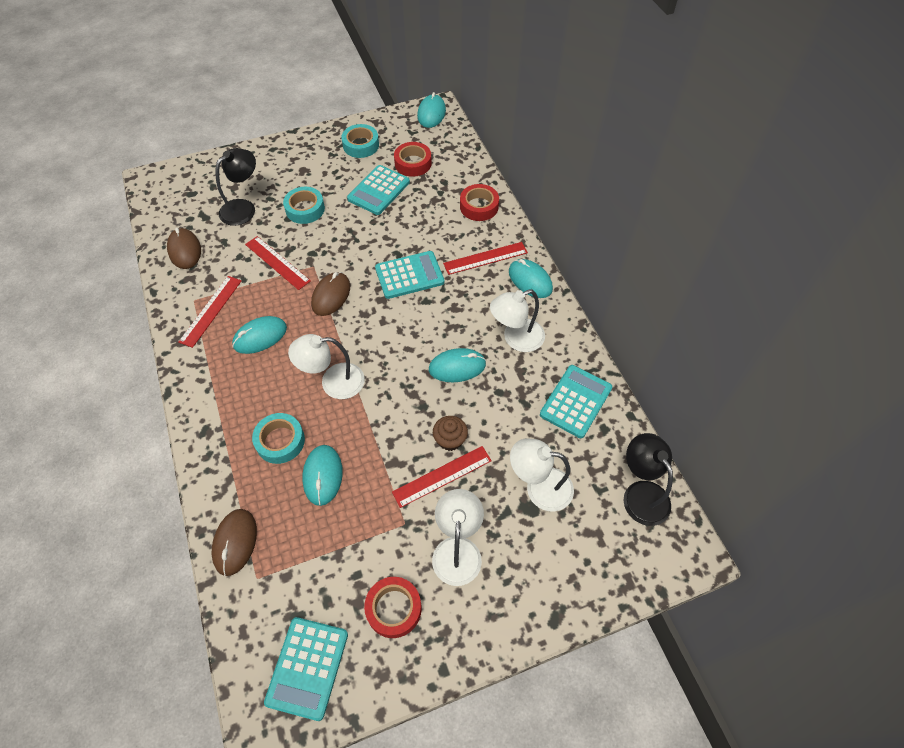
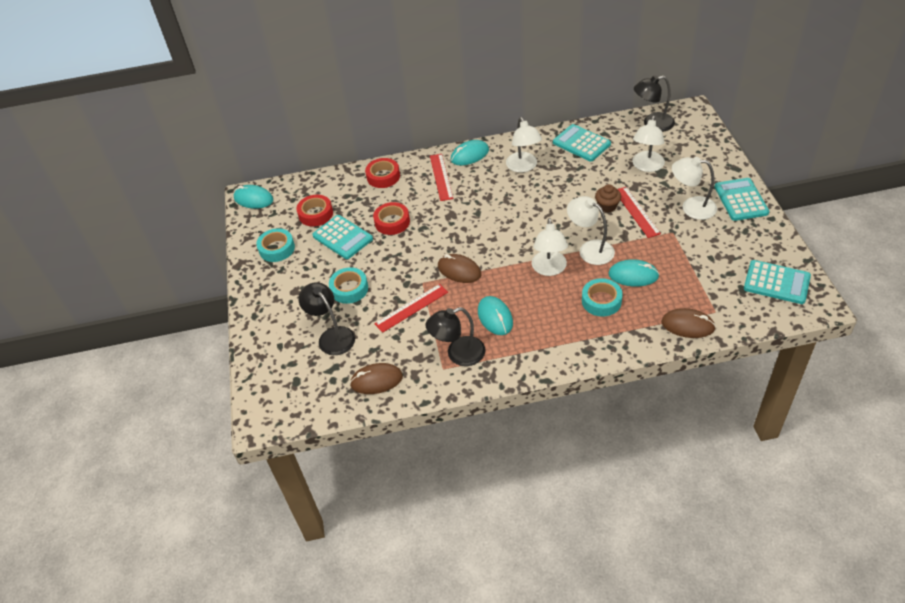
camera: 75 degrees left, 10 degrees down
(210, 310) = (458, 354): red ruler -> black lamp
(368, 424) = (590, 249): none -> white lamp
(393, 608) = (733, 239): red tape -> red tape (392, 222)
(409, 275) = (448, 221): turquoise calculator -> turquoise calculator (741, 200)
(457, 367) = (544, 199): turquoise mouse -> none

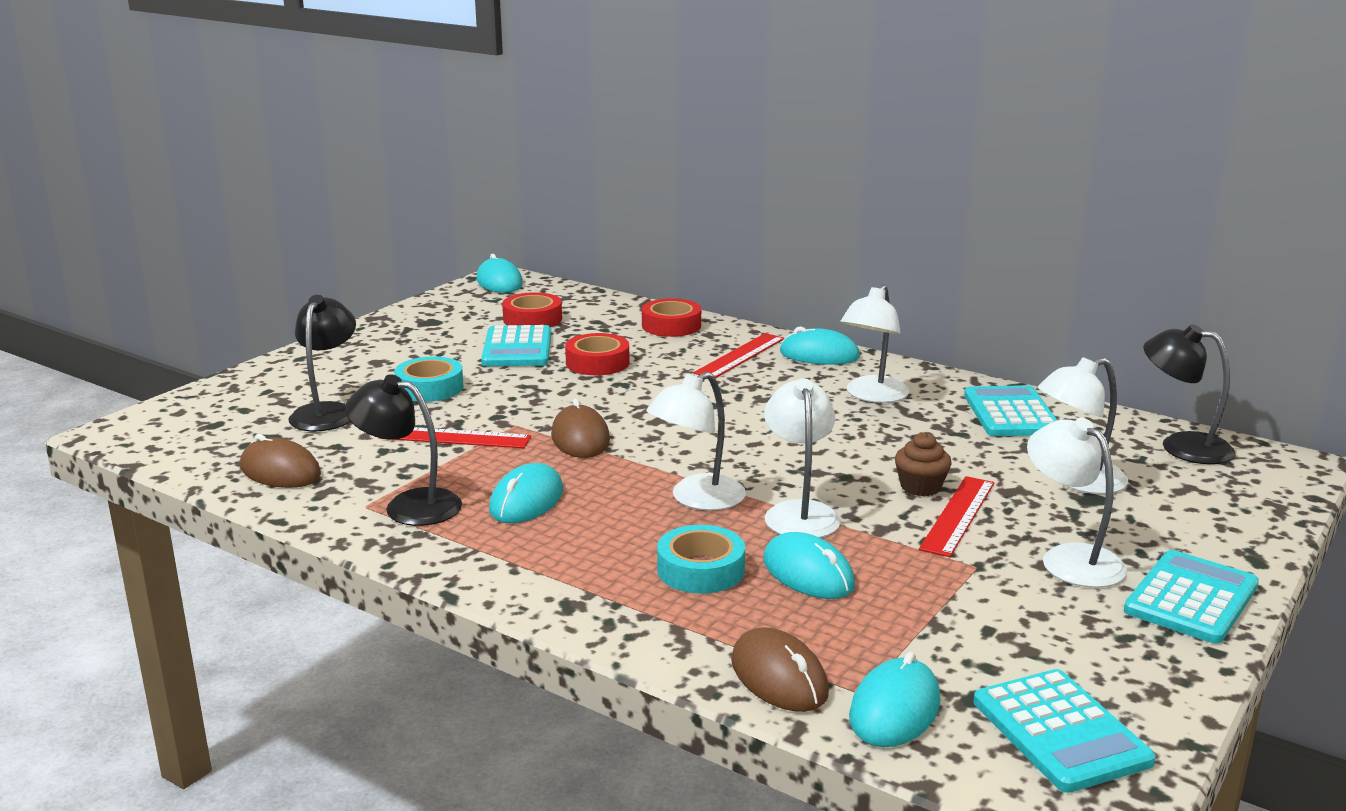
camera: 40 degrees right, 25 degrees down
(277, 249) = (435, 324): turquoise tape -> none
(731, 310) = (894, 709): none -> turquoise mouse

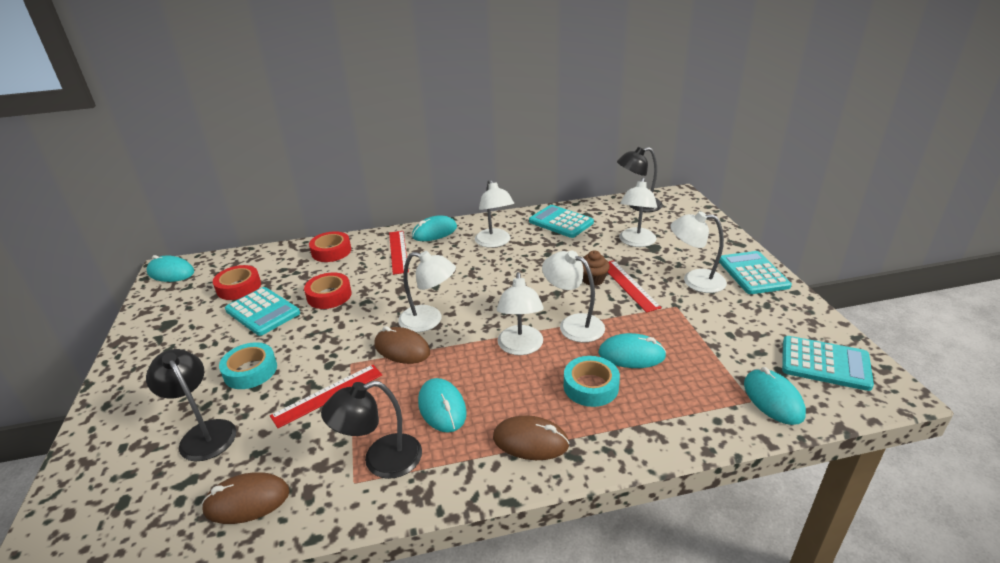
camera: 45 degrees left, 10 degrees up
(650, 429) = (429, 321): none -> white lamp
(779, 677) = (715, 419): brown mouse -> brown mouse (530, 441)

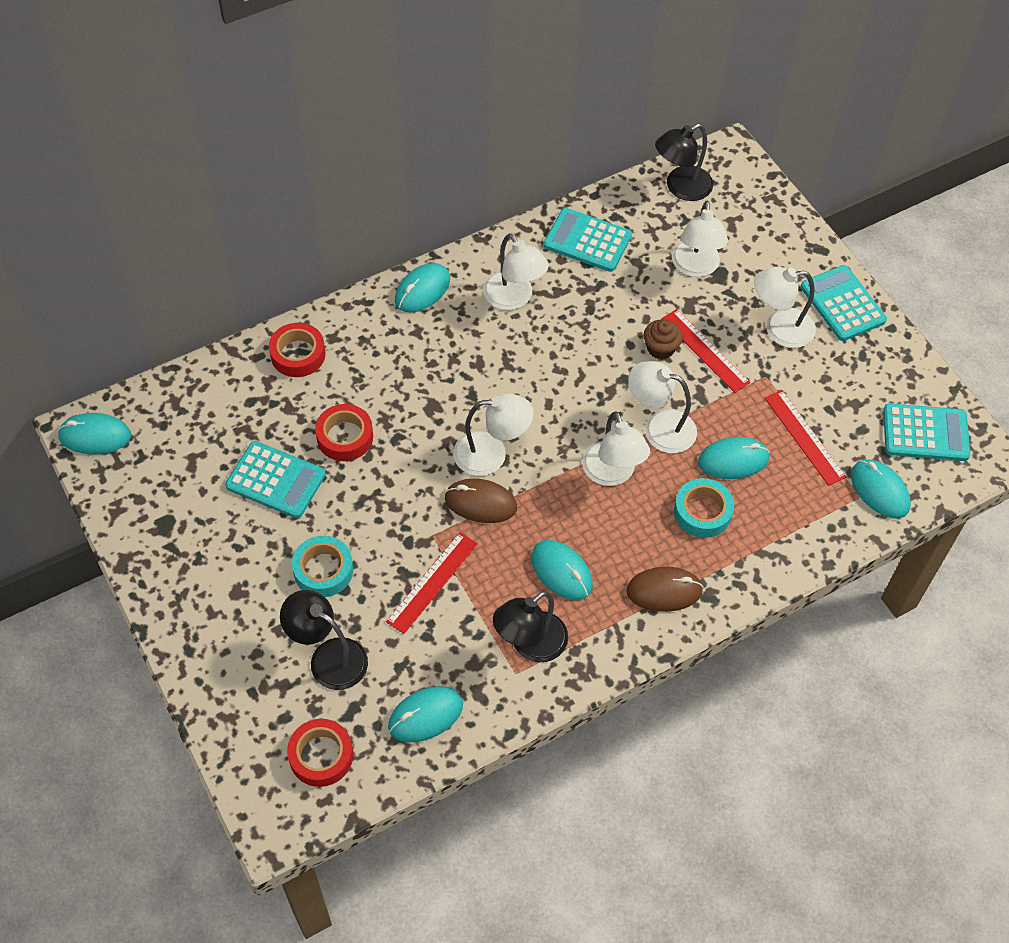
camera: 20 degrees left, 25 degrees up
(239, 287) = (213, 445): red tape -> red tape (321, 756)
(247, 501) = (425, 715): brown mouse -> turquoise mouse
(398, 251) = (392, 339): red ruler -> red ruler (804, 437)

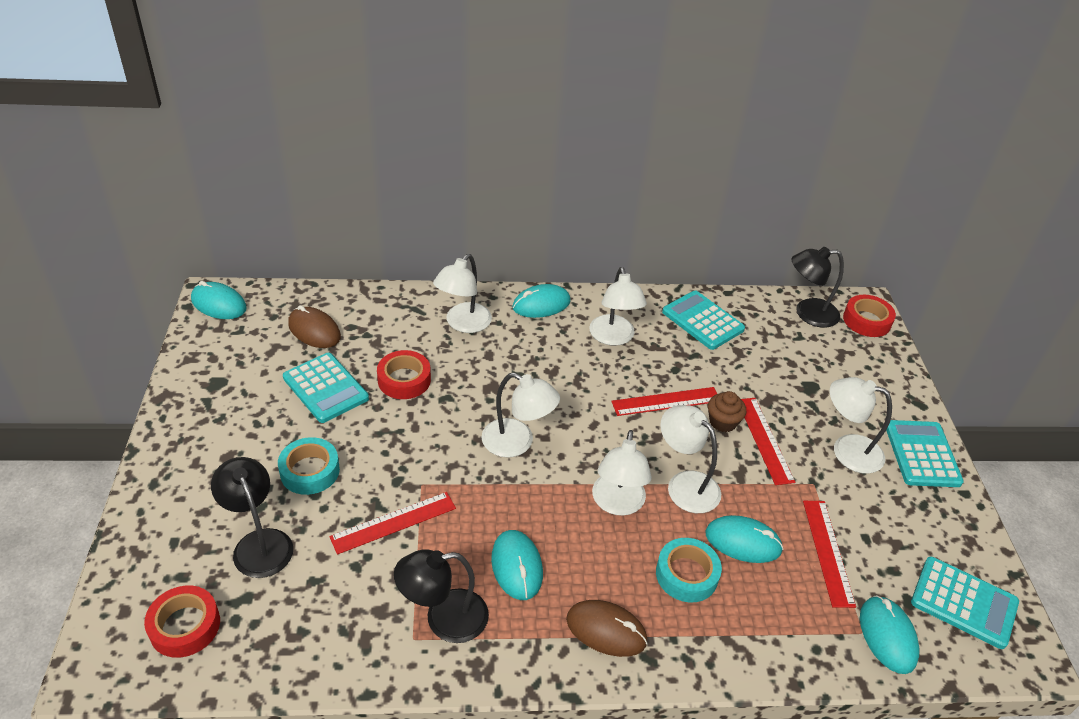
camera: 25 degrees right, 15 degrees down
(298, 354) = (411, 310): red tape -> red tape (866, 321)
(425, 715) = (303, 637): turquoise mouse -> none
(480, 503) = (481, 477): brown mouse -> brown mouse (314, 330)
(600, 349) = (666, 401): none -> red ruler
(695, 267) = (790, 374): white lamp -> white lamp (463, 324)

